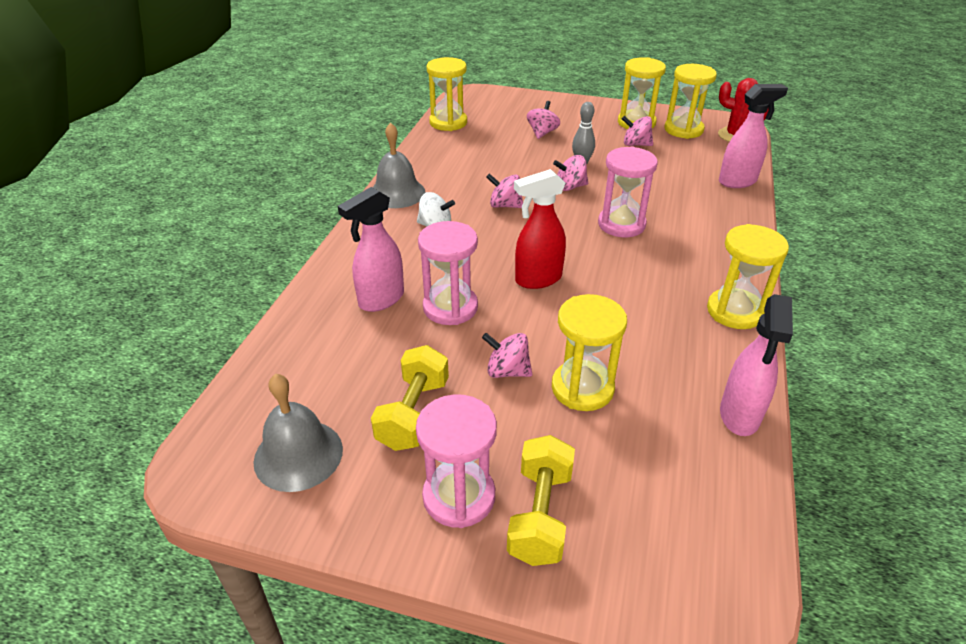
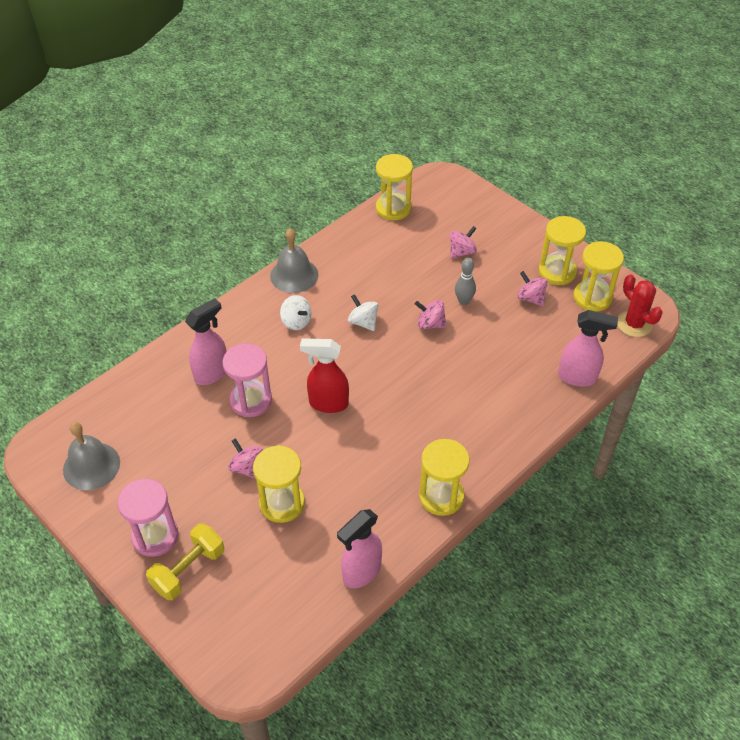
camera: 30 degrees right, 10 degrees up
(381, 300) = (212, 373): pink spray bottle -> pink spray bottle turned 150 degrees clockwise
(413, 413) = (170, 470): yellow dumbbell -> none
(505, 205) = (363, 322): pink spinning top -> white spinning top
(621, 224) = (435, 380): pink hourglass -> none

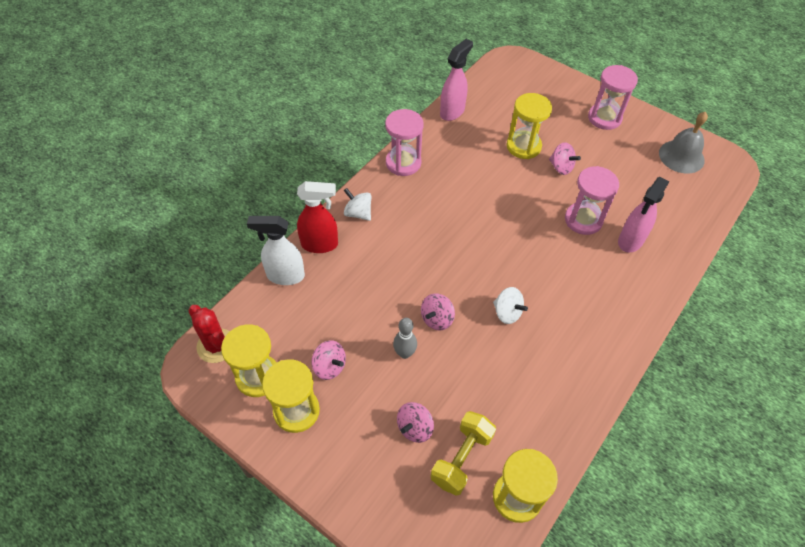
camera: 170 degrees right, 5 degrees up
(188, 570) = (570, 102): yellow dumbbell -> yellow dumbbell (461, 458)
(294, 275) = (602, 365): grey bell -> none
(296, 322) = (576, 305): white spinning top -> white spinning top (358, 213)
(328, 403) = (515, 225): red spray bottle -> red spray bottle (320, 244)
(430, 324) = (437, 319): pink spinning top -> pink spinning top turned 120 degrees clockwise
(441, 496) = (403, 163): yellow hourglass -> pink hourglass
(577, 377) = (285, 276): pink spray bottle -> white spray bottle

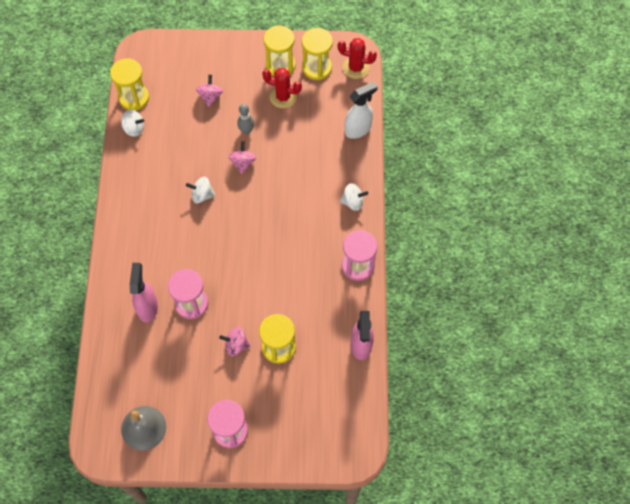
camera: 145 degrees right, 10 degrees up
(320, 244) = (356, 163): red spray bottle -> none
(329, 367) = (283, 97): pink spinning top -> red cactus
(461, 458) = (175, 98): yellow dumbbell -> none
(542, 449) = (134, 129): none -> white spinning top

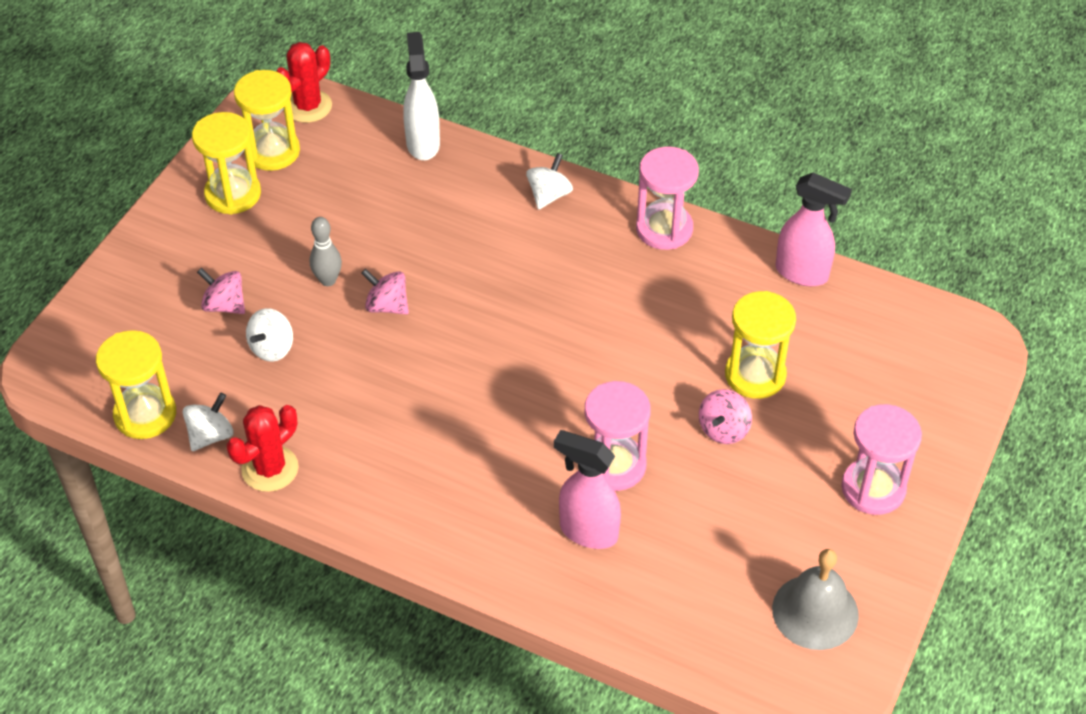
camera: 65 degrees left, 15 degrees down
(202, 195) = (413, 382): white spinning top -> white spinning top (272, 348)
(283, 97) = (296, 212): red cactus -> red cactus (270, 469)

